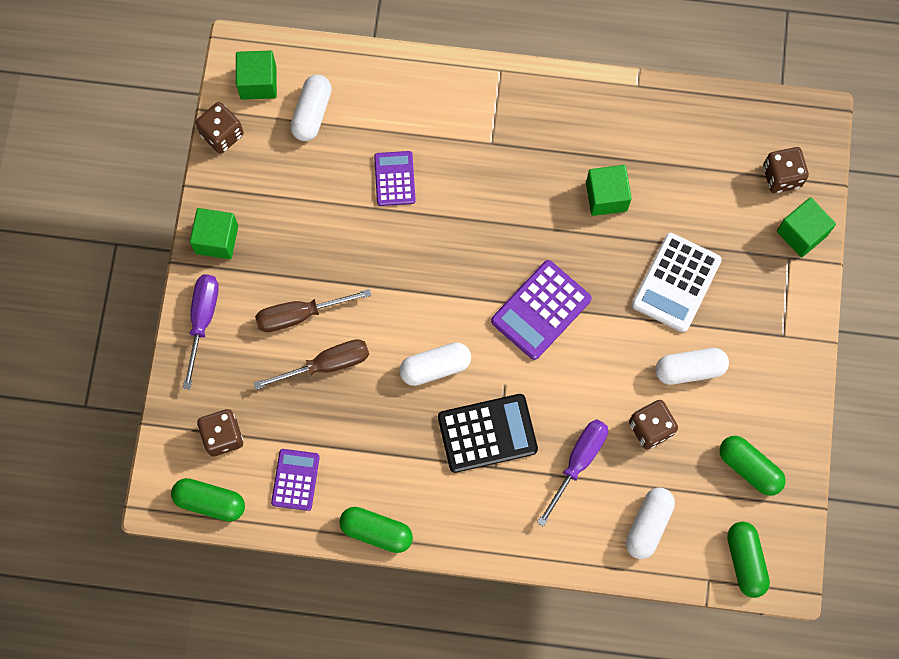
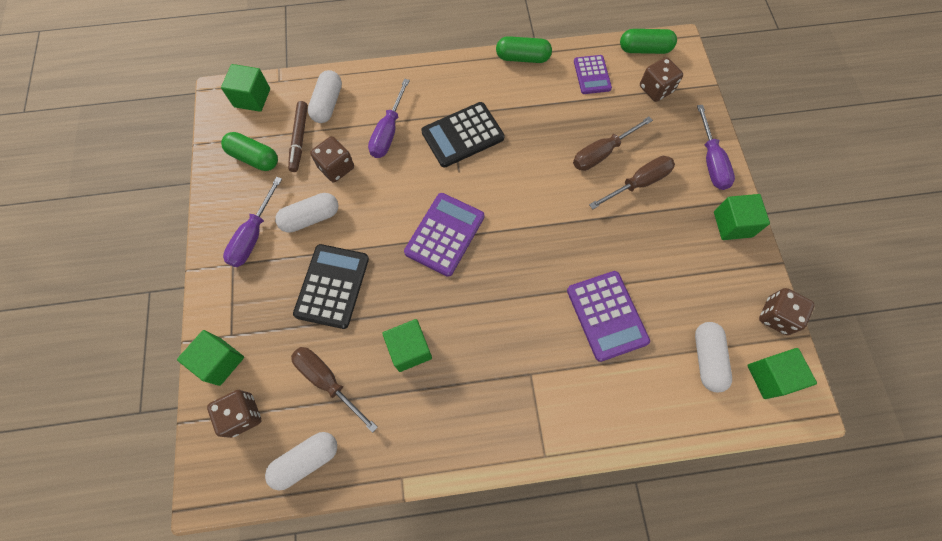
camera: 165 degrees right, 5 degrees down
(394, 179) = (607, 315): purple calculator -> purple calculator, size x1.56
(435, 367) = (517, 171): white capsule -> white capsule (306, 460)
(676, 283) = (332, 286): white calculator -> black calculator
(690, 481) = (299, 139): none -> brown marker
(694, 187) = (327, 381): none -> brown screwdriver
(745, 561) = (252, 98): green capsule -> green cube
(757, 364) = (253, 235): none -> purple screwdriver

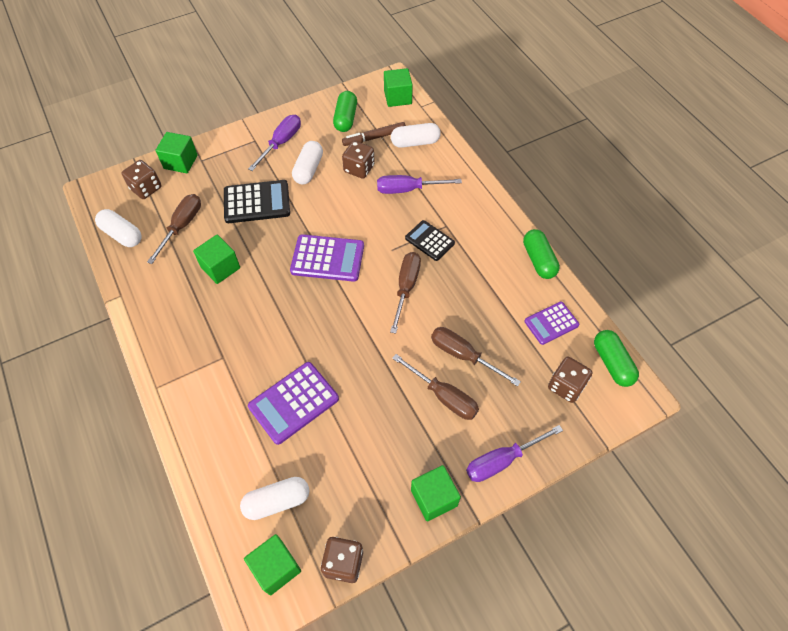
camera: 70 degrees right, 10 degrees down
(253, 235) = (281, 143): purple screwdriver -> purple screwdriver turned 120 degrees clockwise
(311, 218) = (308, 169): white capsule -> white capsule turned 60 degrees clockwise
(463, 135) = (429, 241): black calculator -> black calculator, size x0.64
(510, 174) = (406, 287): none -> brown screwdriver

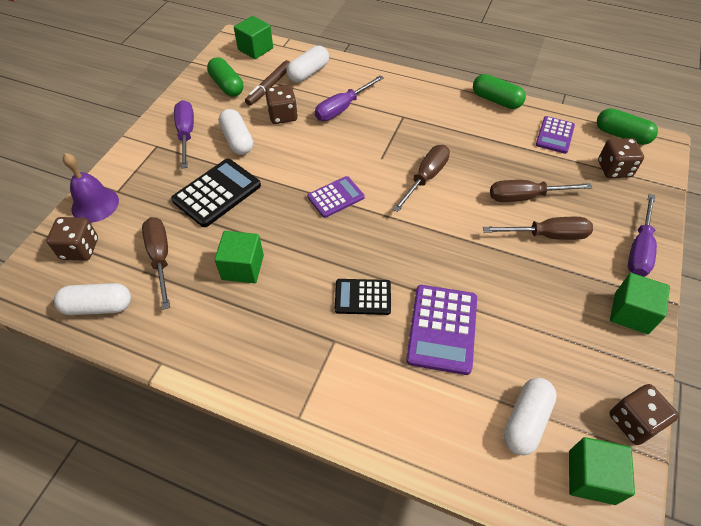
camera: 40 degrees left, 5 degrees down
(180, 162) = (95, 204): green cube -> purple bell
(327, 258) = (336, 197): purple calculator -> purple calculator, size x0.64
(406, 287) = (426, 178): brown screwdriver -> brown screwdriver turned 60 degrees clockwise
(429, 241) = (403, 134): black calculator -> black calculator (363, 297)

